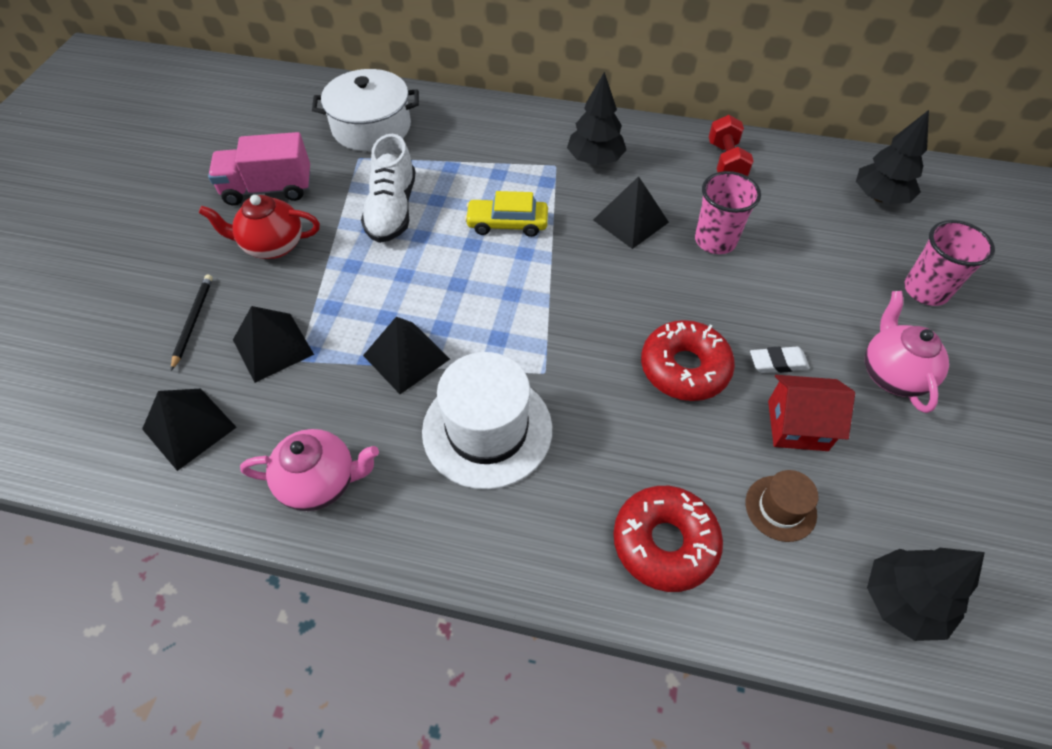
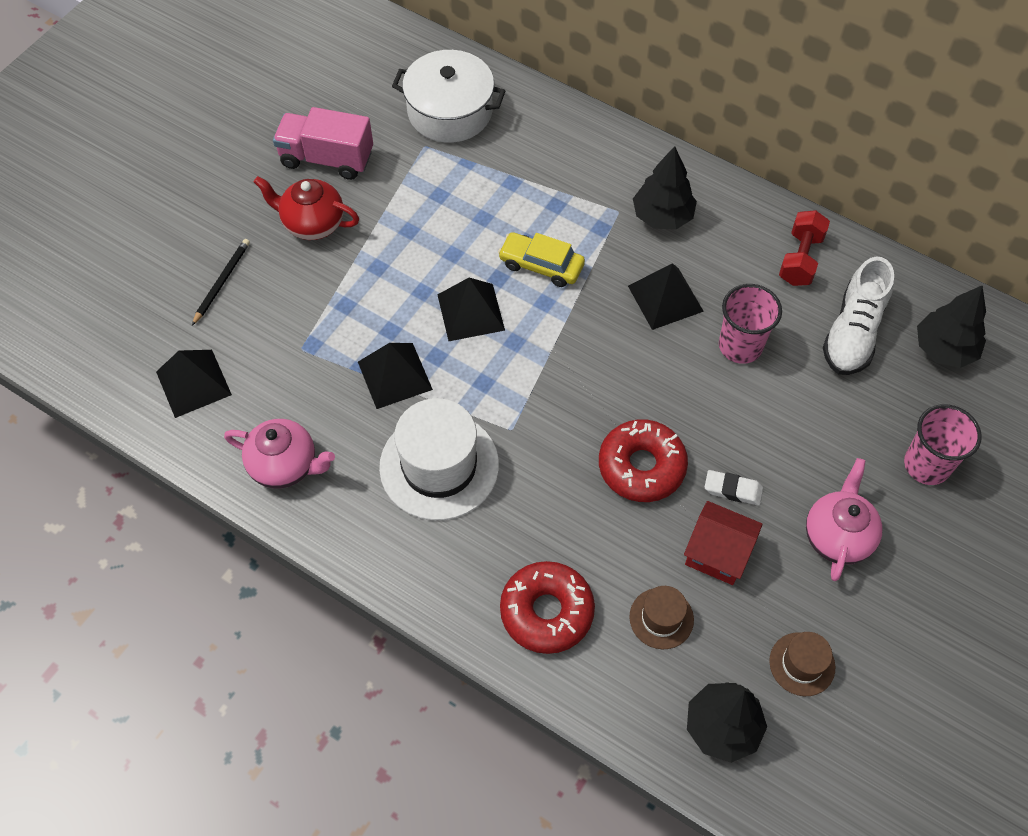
camera: 20 degrees right, 5 degrees up
(272, 347) = (282, 329): black pyramid -> black pyramid (470, 312)
(392, 210) = (436, 217): white shoe -> white shoe (853, 333)
(936, 506) = (802, 664): none -> brown hat

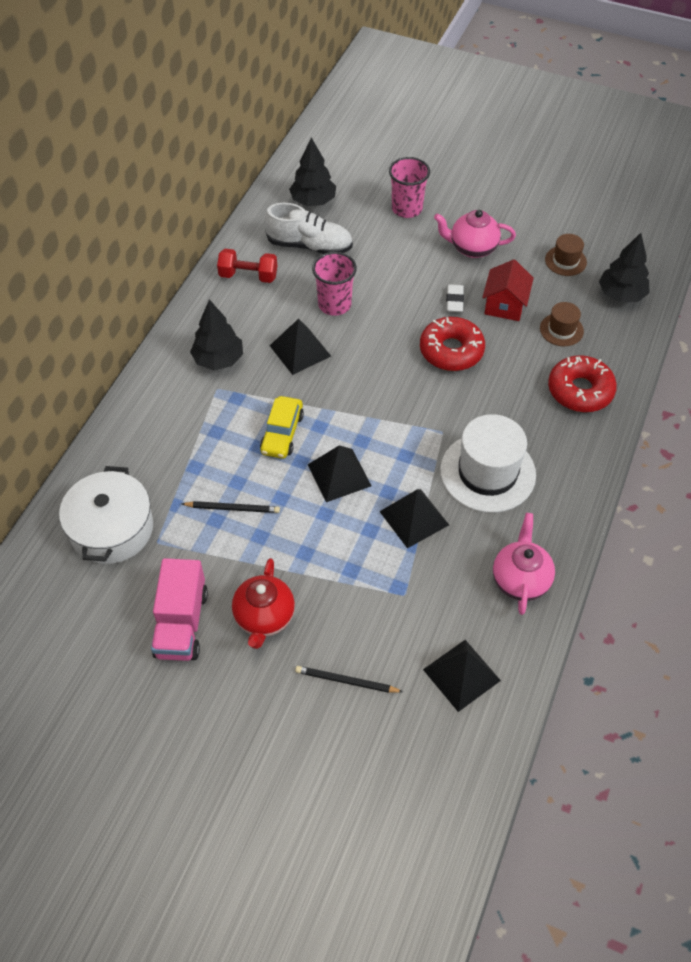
camera: 100 degrees left, 5 degrees down
(450, 210) = (232, 508): none -> black pencil

